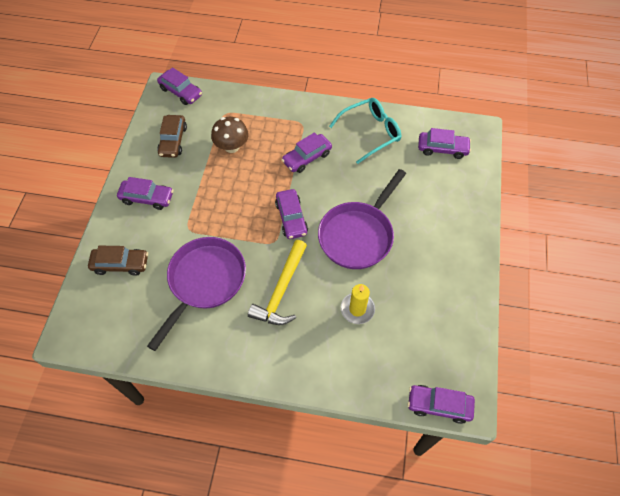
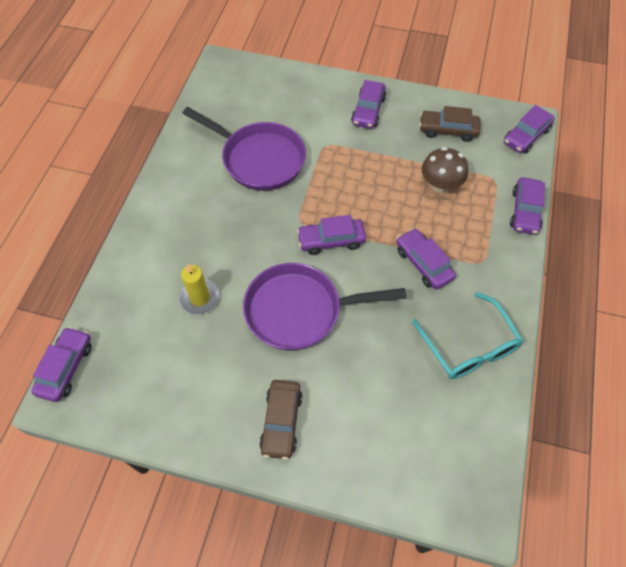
camera: 95 degrees right, 0 degrees up
(120, 264) = (289, 94): brown car -> brown car (281, 422)
(281, 290) = (237, 225): yellow hammer -> none
(358, 235) = (299, 310): purple pan -> purple pan turned 45 degrees counterclockwise
(442, 149) = (441, 446): purple car -> purple car (525, 211)

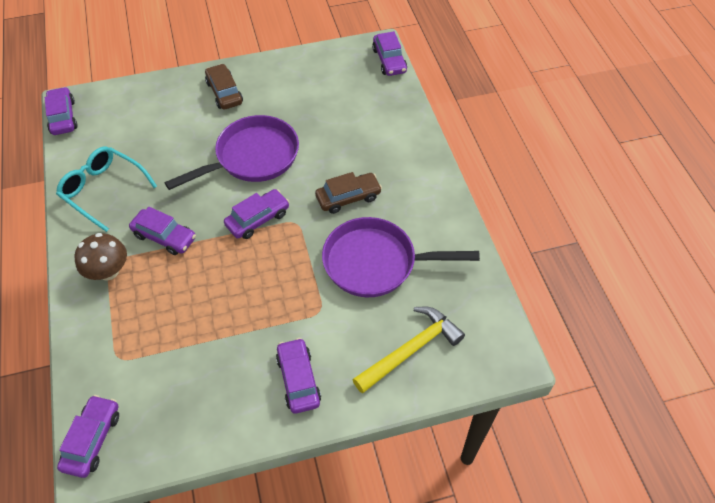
camera: 150 degrees right, 5 degrees down
(200, 298) = (335, 132): yellow candle -> none
(280, 95) = (410, 350): none -> yellow hammer
(440, 185) = (176, 322): brown mushroom -> brown mushroom (108, 271)
(448, 130) = (192, 399): brown car -> brown car (348, 197)
(525, 211) = (76, 335): purple car -> purple car (63, 117)

